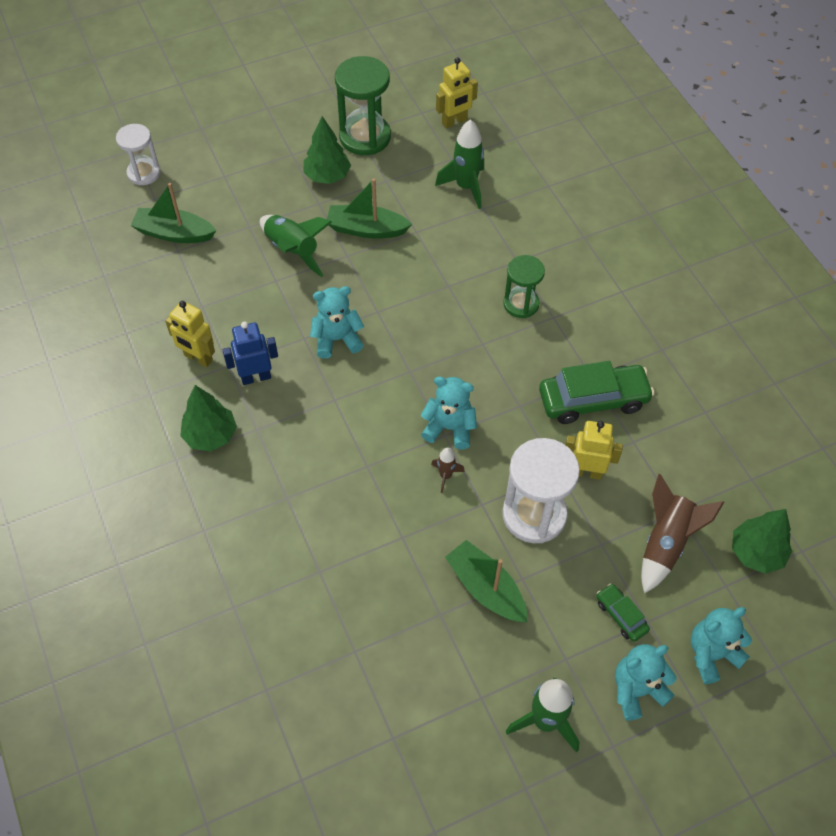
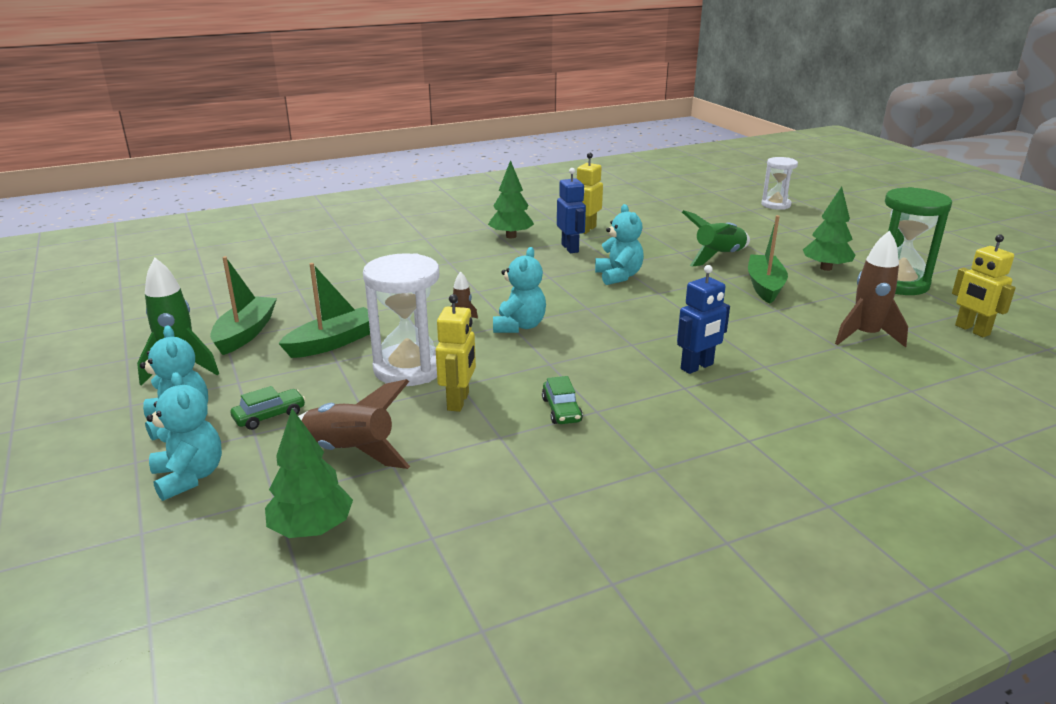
camera: 90 degrees right, 30 degrees down
(174, 233) = (715, 217): green boat -> green boat (245, 333)
(466, 187) = (865, 336): green rocket -> brown rocket
(521, 304) = (697, 367): green hourglass -> blue robot
(593, 400) = (561, 410): green car -> green car, size x0.50

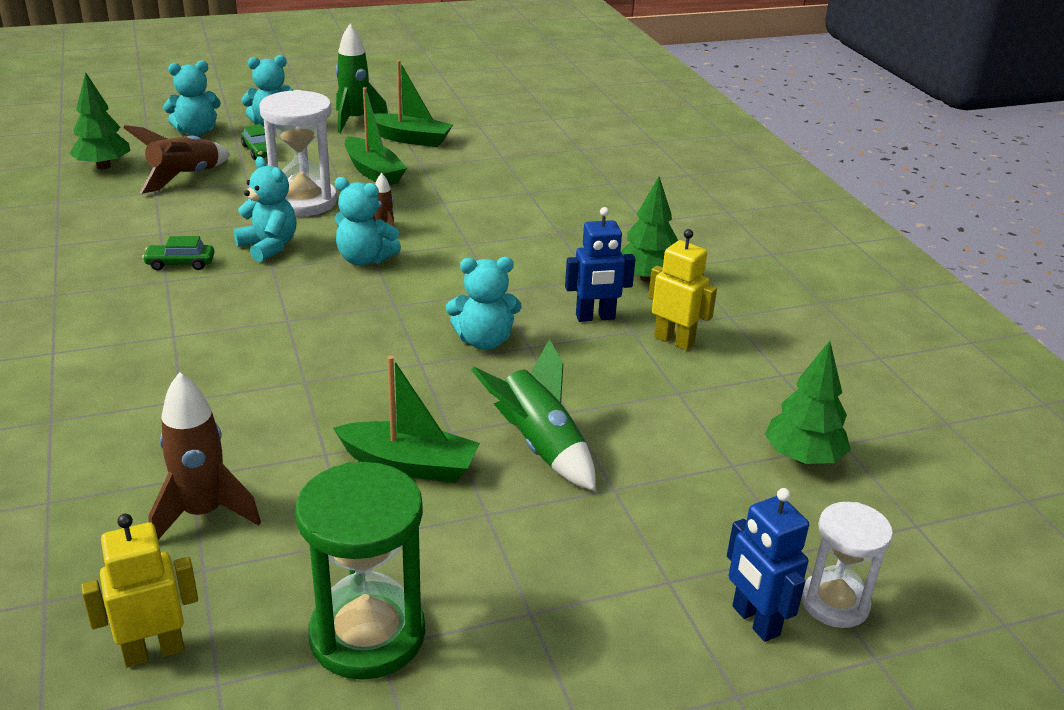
camera: 95 degrees right, 5 degrees up
(459, 401) = (229, 220): yellow robot -> none
(511, 371) = (269, 247): none -> turquoise teddy bear
(697, 367) = (209, 352): blue robot -> blue robot (755, 621)
(826, 268) = (463, 560): green tree -> green tree (803, 458)

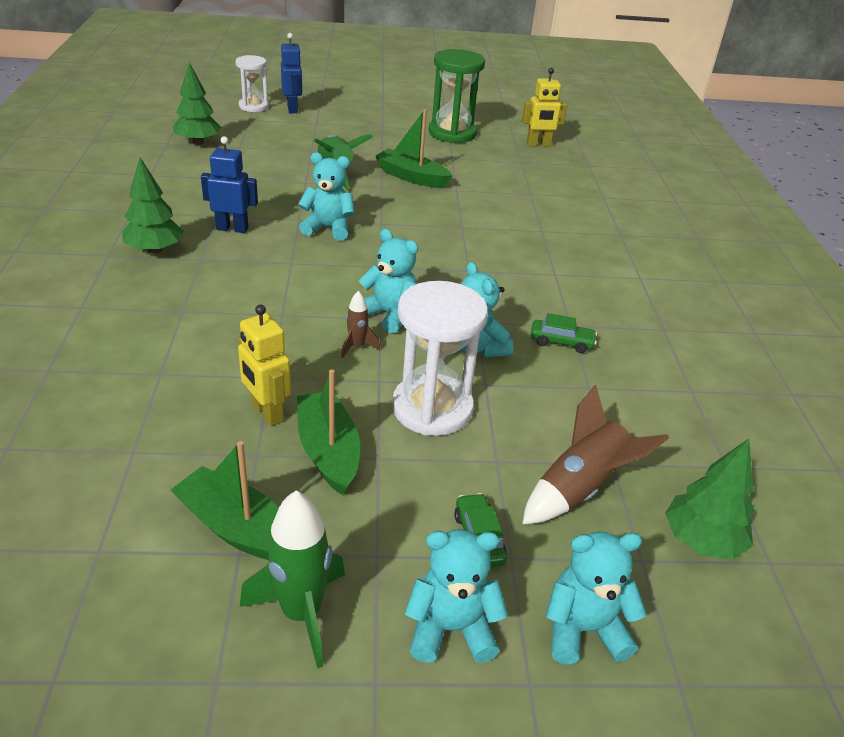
camera: 165 degrees left, 5 degrees up
(203, 514) = (522, 178): brown rocket -> none
(674, 340) = (193, 204): yellow robot -> yellow robot (267, 412)

